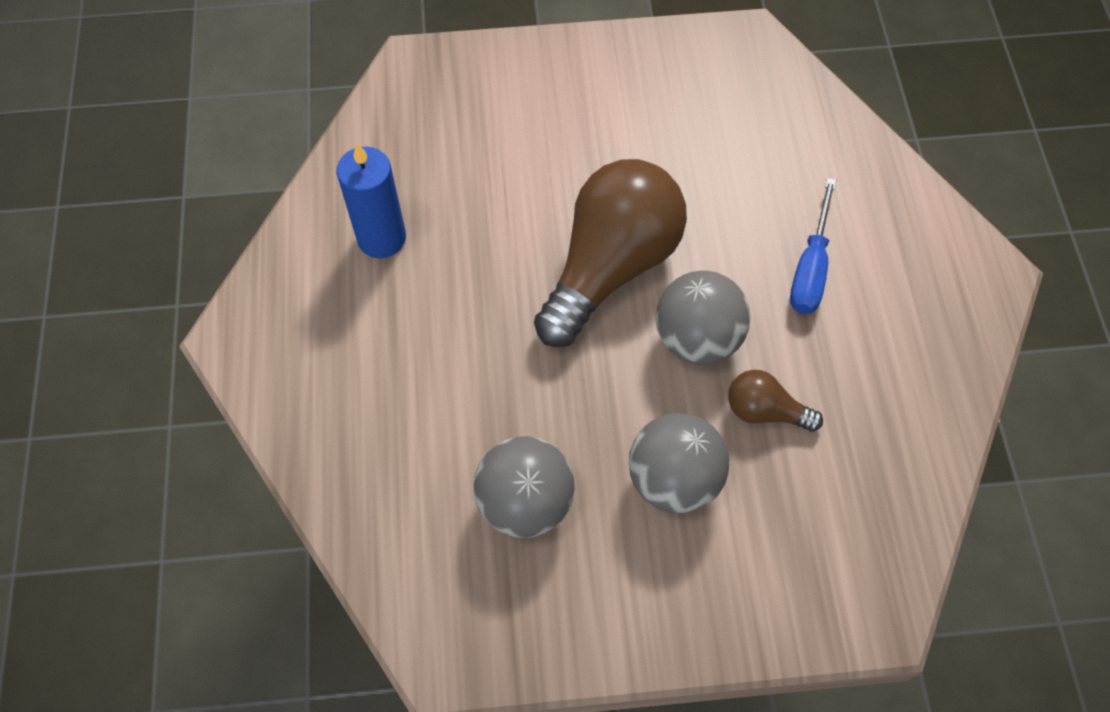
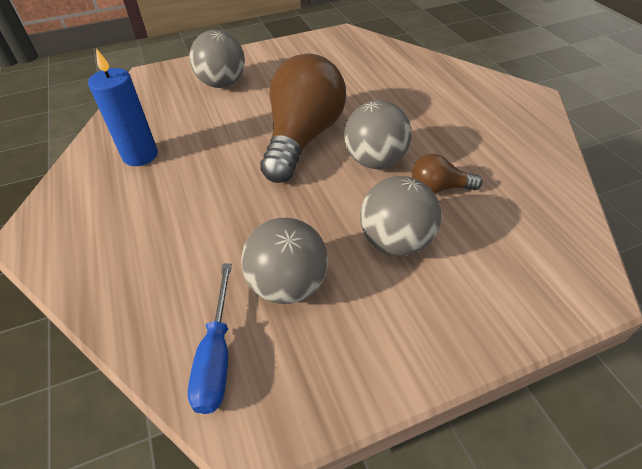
camera: 15 degrees left, 15 degrees down
(521, 115) = (222, 84): none -> grey ball
(810, 268) = (428, 114): blue screwdriver -> blue screwdriver (217, 356)

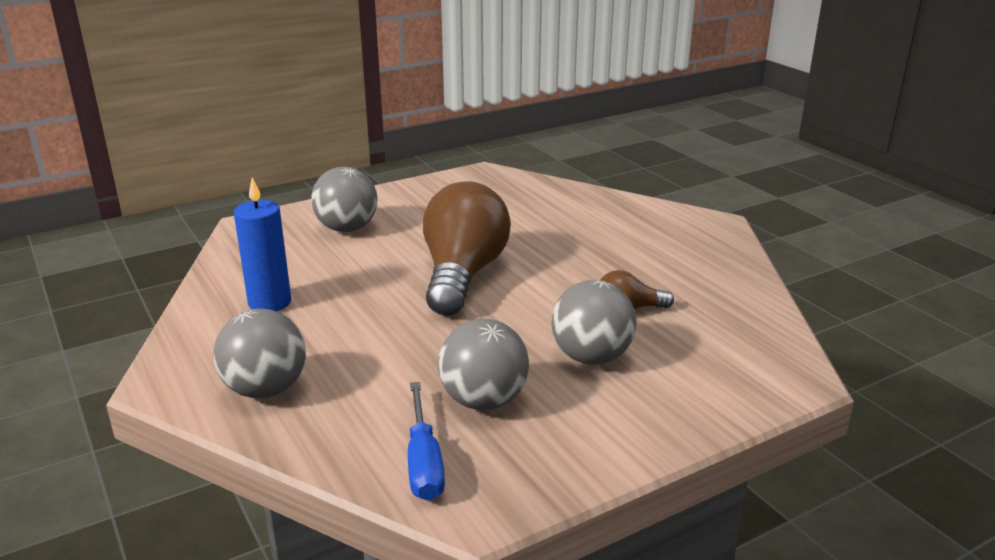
camera: 10 degrees left, 20 degrees down
(375, 161) = (552, 290): grey ball -> grey ball (265, 389)

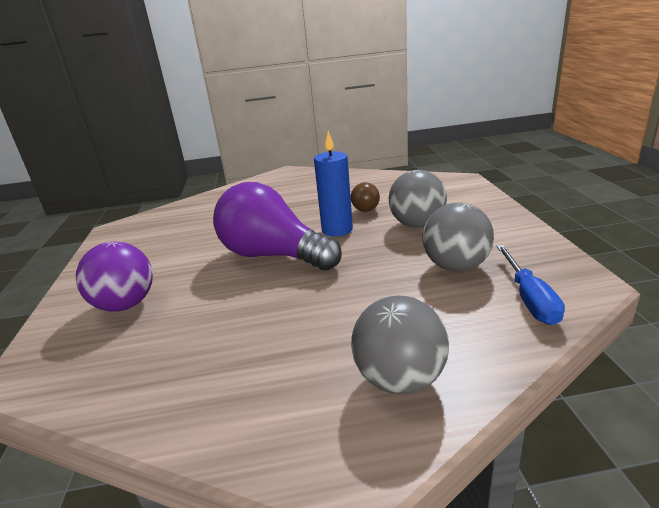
camera: 65 degrees left, 0 degrees up
(270, 302) = (229, 367): blue candle -> blue candle (337, 230)
(347, 229) = (126, 304): grey ball -> purple ball
(424, 462) = (529, 298): blue screwdriver -> blue screwdriver turned 75 degrees clockwise
(462, 275) = (273, 255): brown light bulb -> purple light bulb

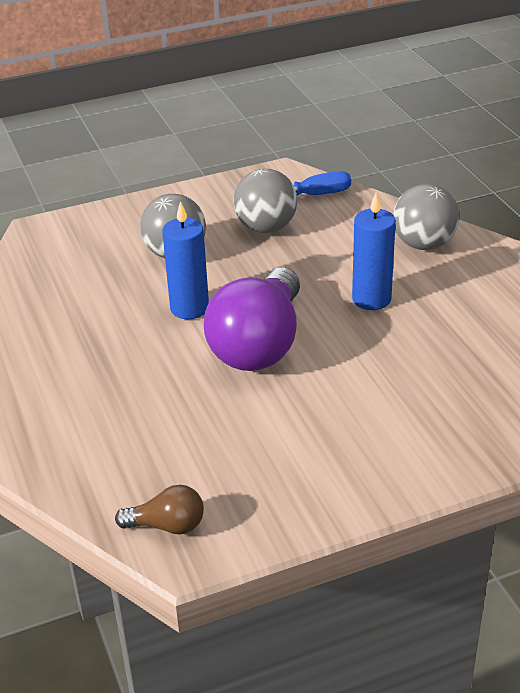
camera: 105 degrees left, 10 degrees up
(126, 304) = (386, 429): purple ball -> none
(302, 319) = (371, 299): none -> blue candle
(367, 207) = (120, 294): brown light bulb -> brown light bulb (167, 525)

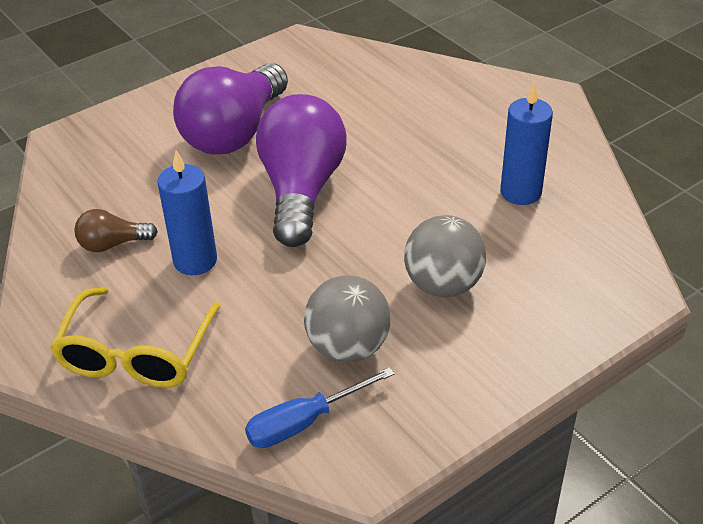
camera: 165 degrees right, 5 degrees up
(167, 525) = (320, 52): brown light bulb -> brown light bulb (112, 244)
(189, 308) = (389, 217): blue candle -> blue candle (520, 192)
(310, 421) = (234, 132): none -> purple light bulb
(423, 244) = (136, 354): grey ball -> yellow glasses

